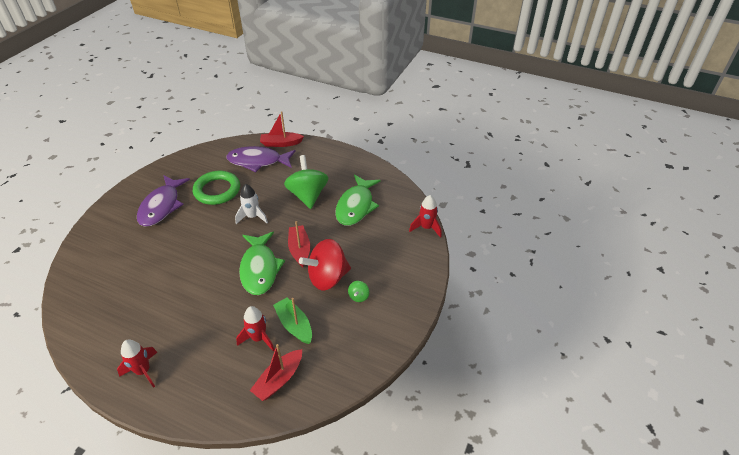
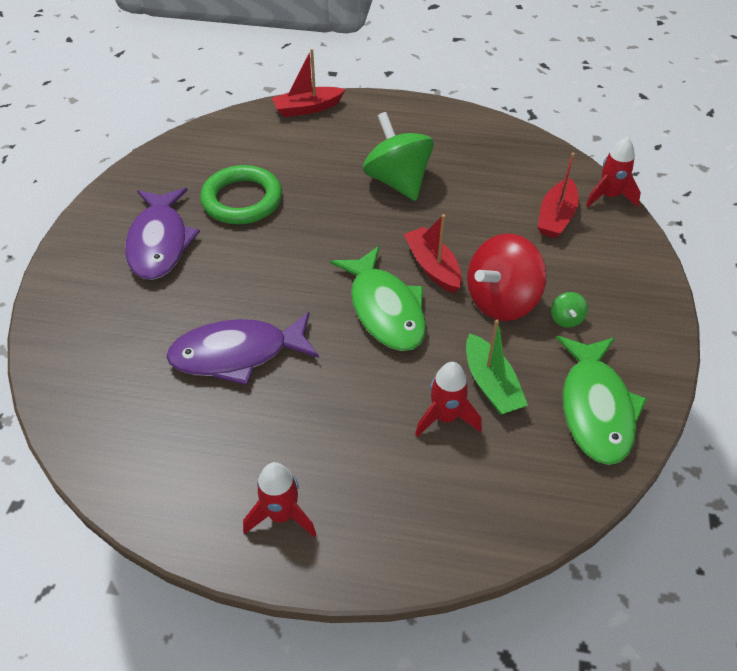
camera: 15 degrees left, 5 degrees up
(252, 217) = (326, 230): white rocket -> none
(258, 161) = (285, 143): purple fish -> purple fish (237, 354)
(279, 379) = (515, 473): red boat -> red boat (556, 217)
(294, 325) = (491, 384): green boat -> green boat turned 150 degrees counterclockwise
(356, 206) = (483, 184): green fish -> green fish (596, 408)

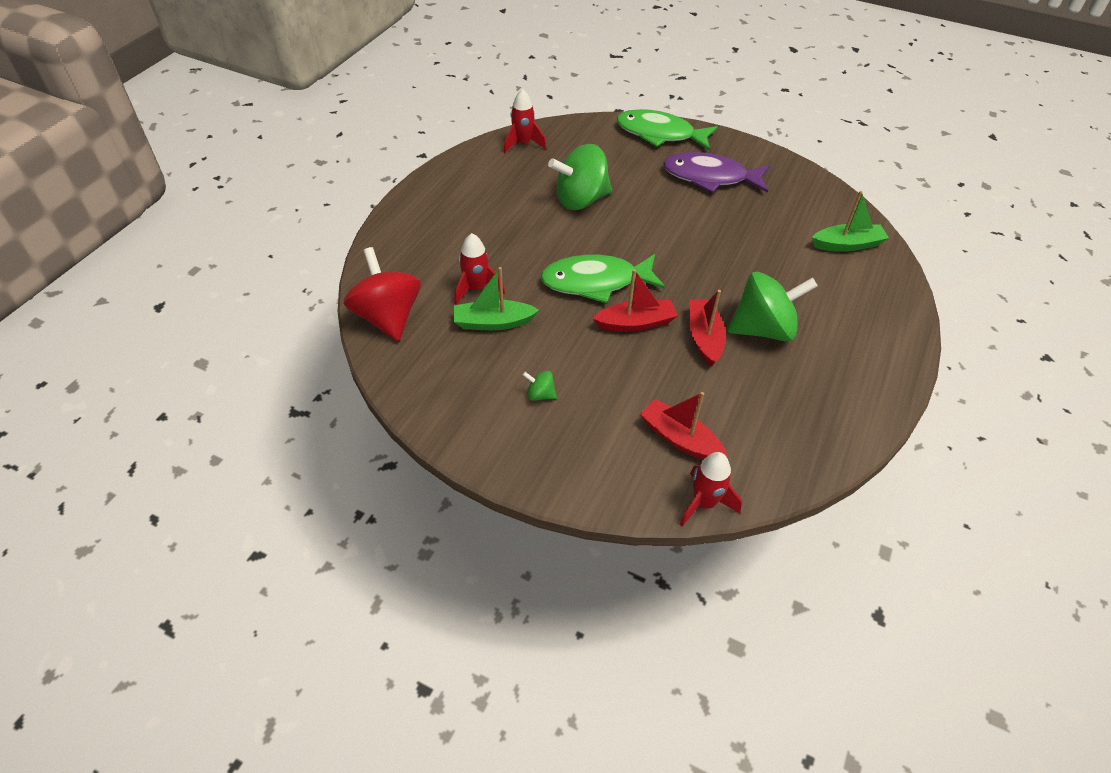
camera: 105 degrees right, 0 degrees up
(237, 354) = (580, 200): purple fish -> green spinning top
(242, 200) = (754, 225): green ring -> none
(253, 137) = (847, 244): none -> green boat
(282, 515) = (443, 200): red rocket -> red rocket (523, 144)
(307, 108) = (896, 289): red boat -> red boat (704, 337)
(501, 301) = (578, 357): red spinning top -> red spinning top (388, 317)
(596, 408) = (439, 378): green fish -> green fish (659, 134)

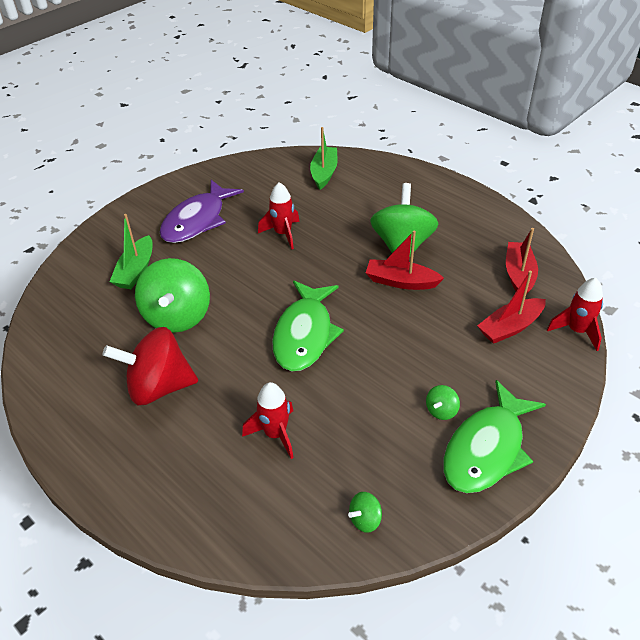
camera: 70 degrees left, 5 degrees down
(388, 317) = (288, 530): red spinning top -> red spinning top (159, 387)
(408, 361) = (365, 519): none -> green spinning top
(493, 322) = (332, 429): green boat -> green boat (136, 270)
(523, 144) = (50, 342): red rocket -> red rocket (283, 234)
(635, 323) = (369, 320): red boat -> red boat (519, 275)
(659, 134) = (111, 234): green fish -> green fish (487, 449)

